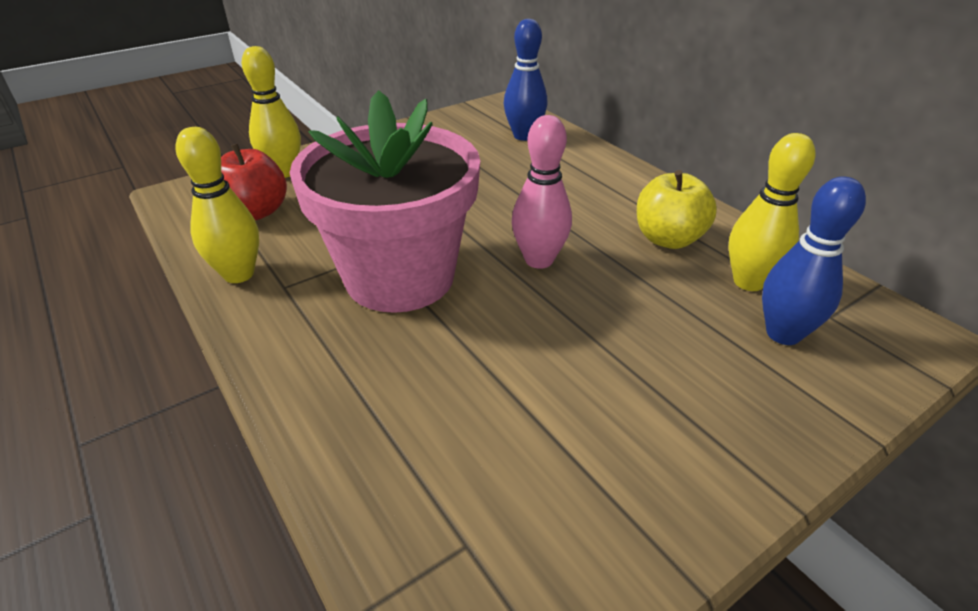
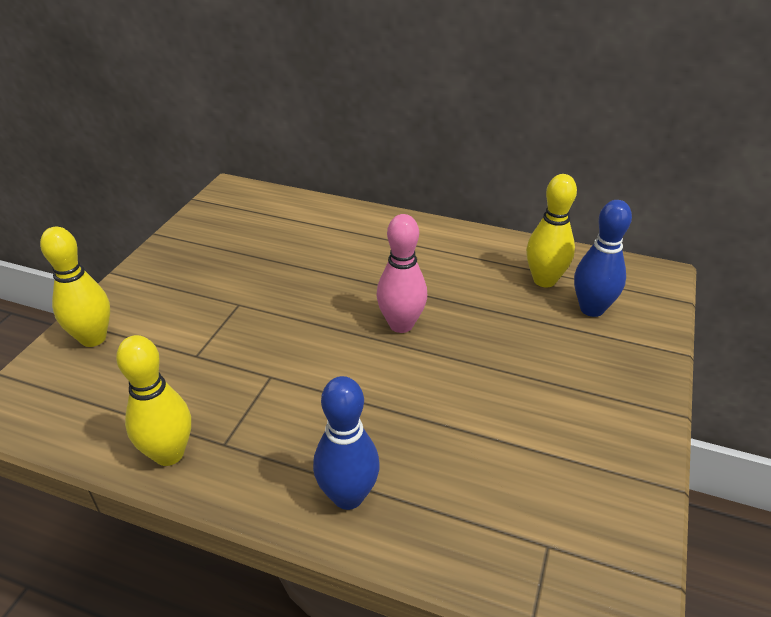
camera: 35 degrees left, 0 degrees up
(256, 212) = (113, 389): red apple -> none
(400, 277) = (312, 388): pink flower pot -> none
(524, 136) = (282, 216): blue bowling pin -> blue bowling pin (348, 496)
(668, 239) = (470, 268): yellow apple -> none

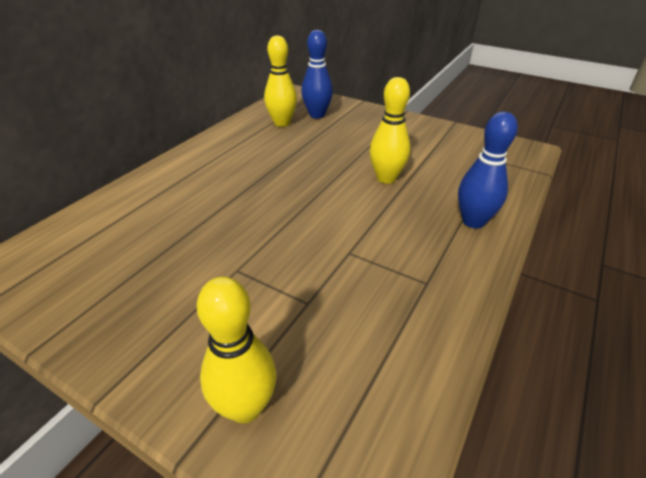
camera: 80 degrees left, 0 degrees up
(169, 454) = (439, 319): yellow bowling pin -> yellow bowling pin (386, 178)
(401, 325) = (306, 181): pink bowling pin -> none

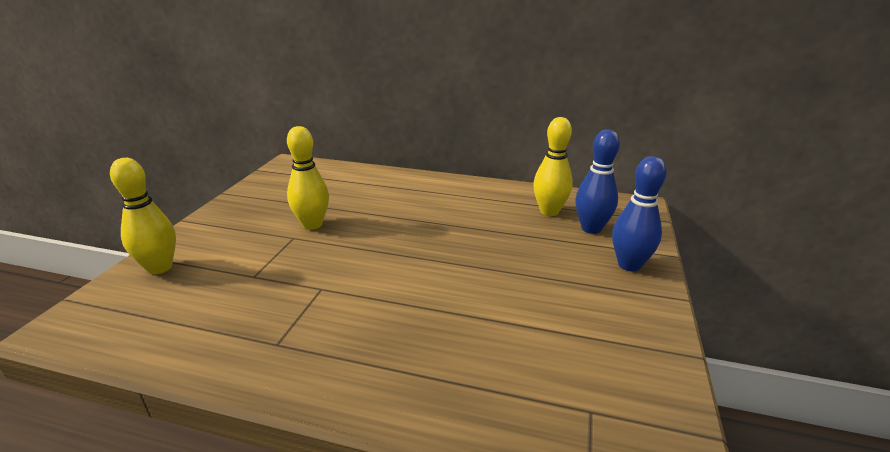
camera: 75 degrees right, 10 degrees down
(386, 178) = (468, 297): yellow bowling pin -> yellow bowling pin (312, 224)
(473, 221) = (396, 380): blue bowling pin -> blue bowling pin (629, 265)

